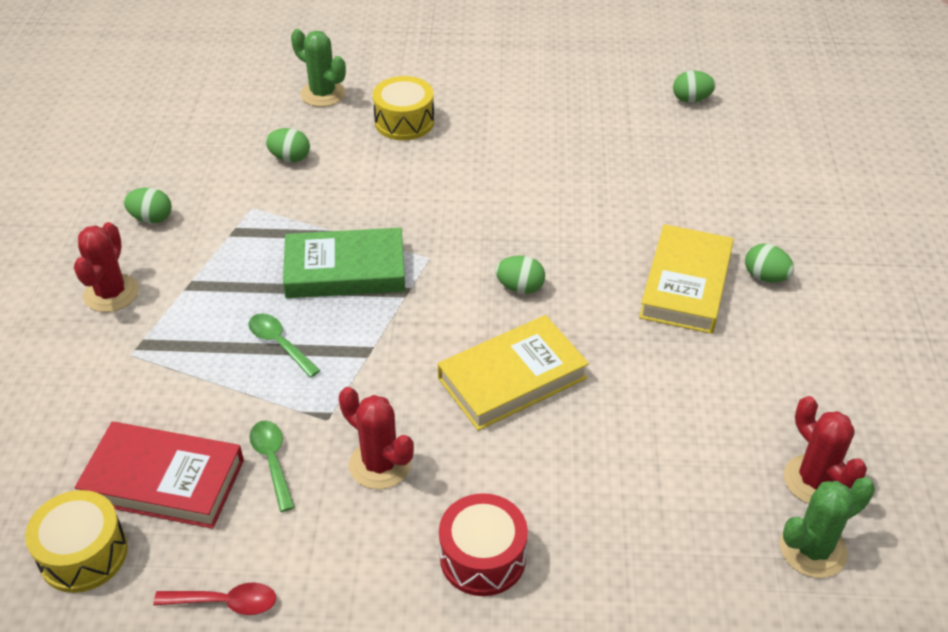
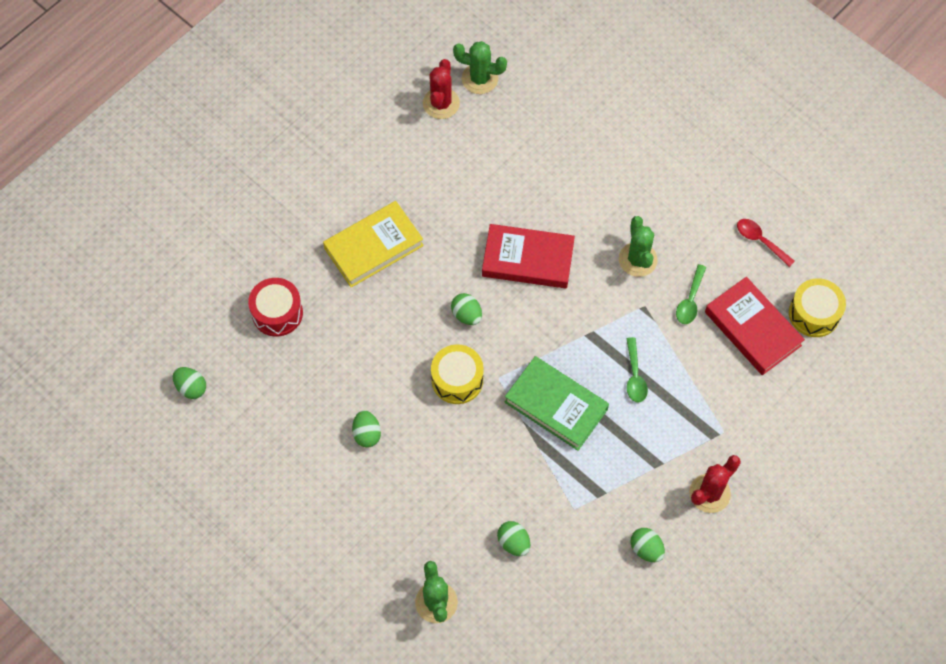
camera: 140 degrees left, 20 degrees up
(380, 464) = (637, 259): red cactus -> green cactus
(404, 122) = (405, 521): yellow drum -> yellow drum (457, 380)
(482, 557) = (628, 179): red drum -> red drum (277, 313)
(512, 378) = (528, 259): yellow book -> red book
(765, 277) = (324, 219): green egg -> green egg (367, 434)

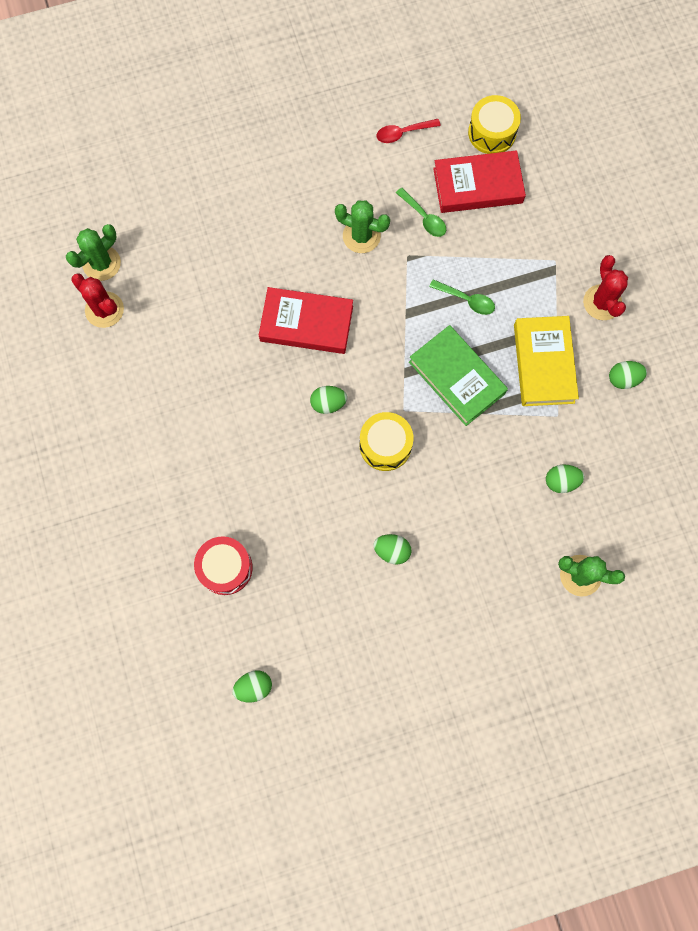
camera: 60 degrees left, 10 degrees up
(373, 247) = (212, 447): yellow book -> yellow book (543, 363)
(528, 259) = (306, 323): red book -> red book turned 60 degrees clockwise
(556, 405) = (457, 377): green book -> green book turned 75 degrees clockwise

